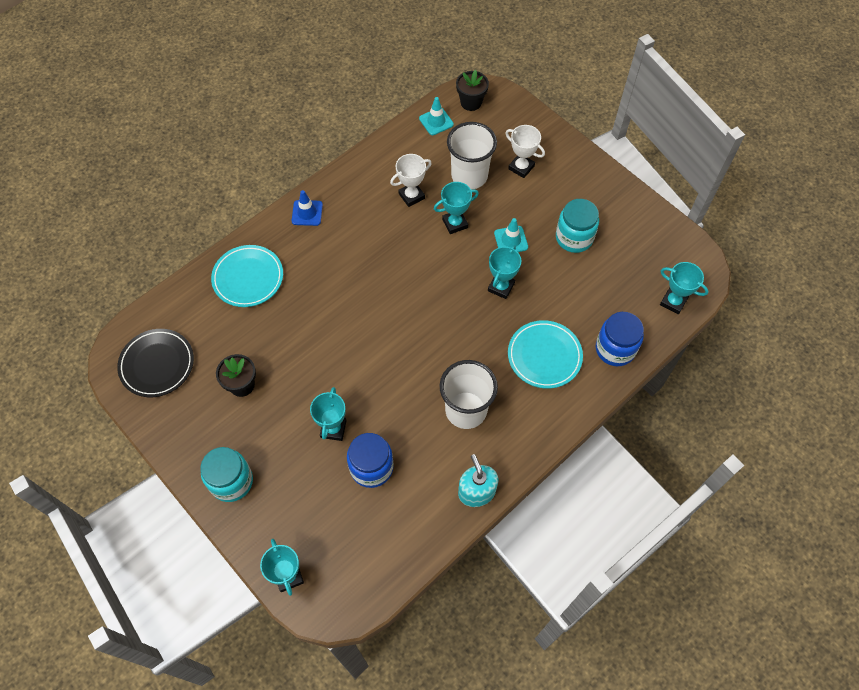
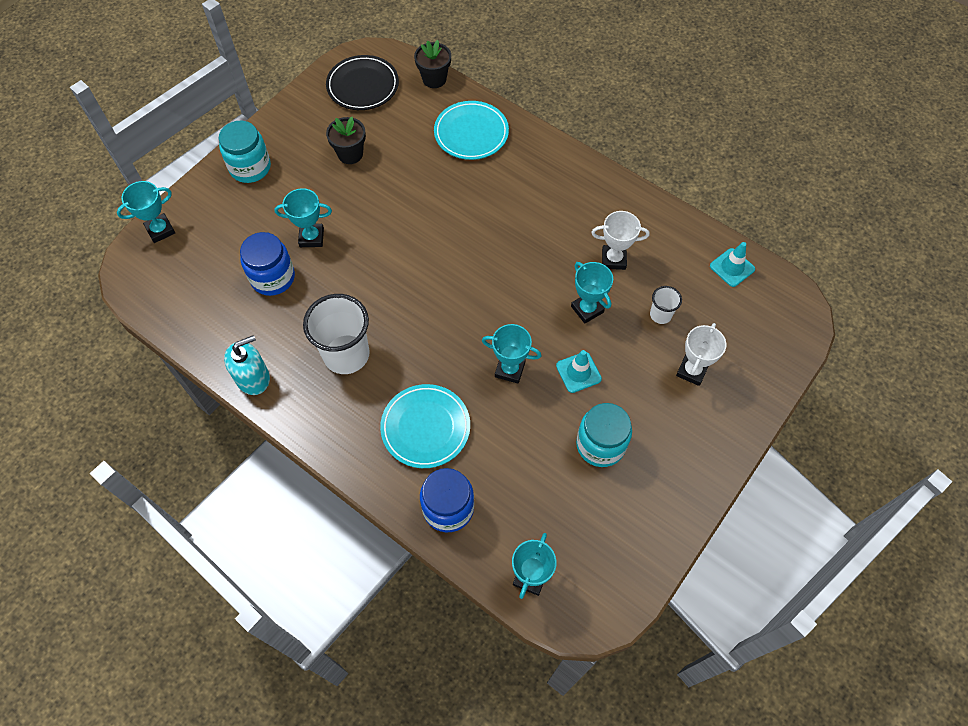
camera: 80 degrees right, 0 degrees up
(307, 213) = (563, 166): blue traffic cone -> none
(411, 196) = (613, 259): white trophy -> white trophy turned 45 degrees counterclockwise
(469, 176) = (660, 315): white cup -> white cup, size x0.49
(471, 102) = (776, 301): black flower pot -> black flower pot (434, 79)

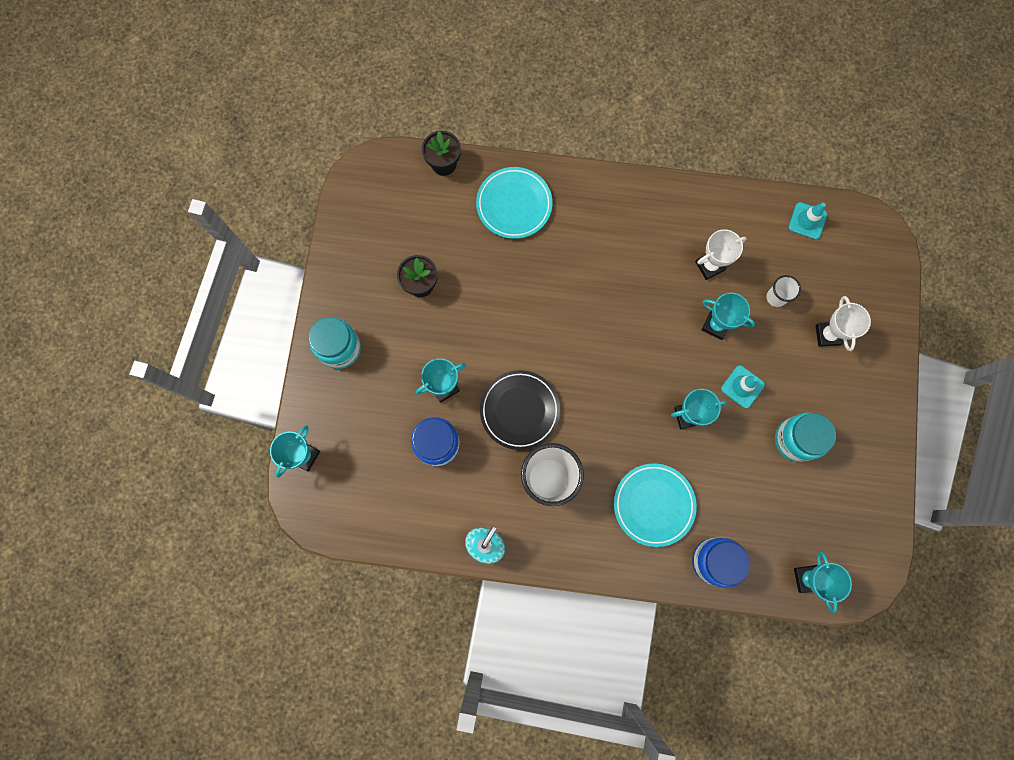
camera: 30 degrees left, 15 degrees up
(363, 86) = (383, 206): black plate -> black plate (520, 410)

